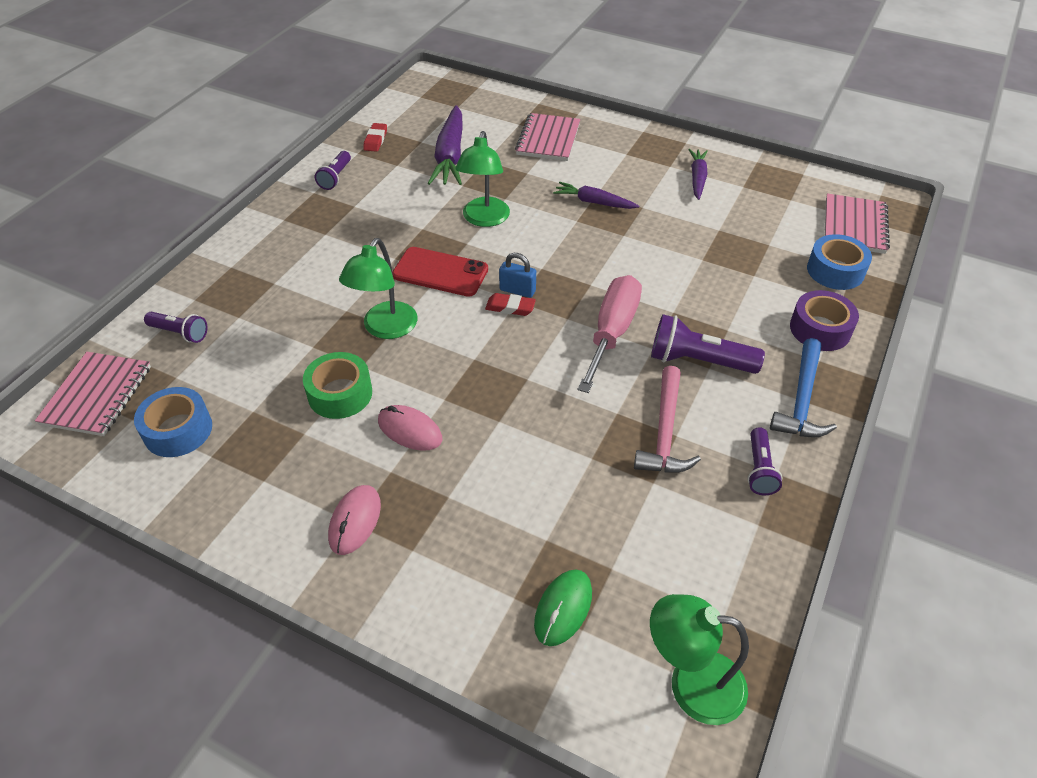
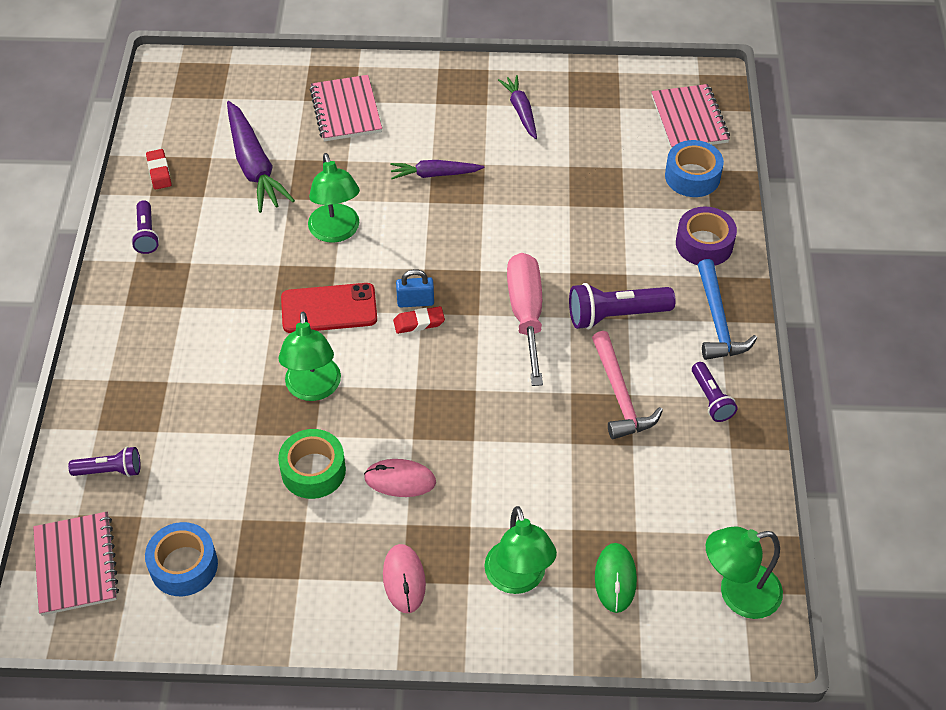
camera: 25 degrees left, 5 degrees up
(463, 566) = (518, 579): none -> green lamp

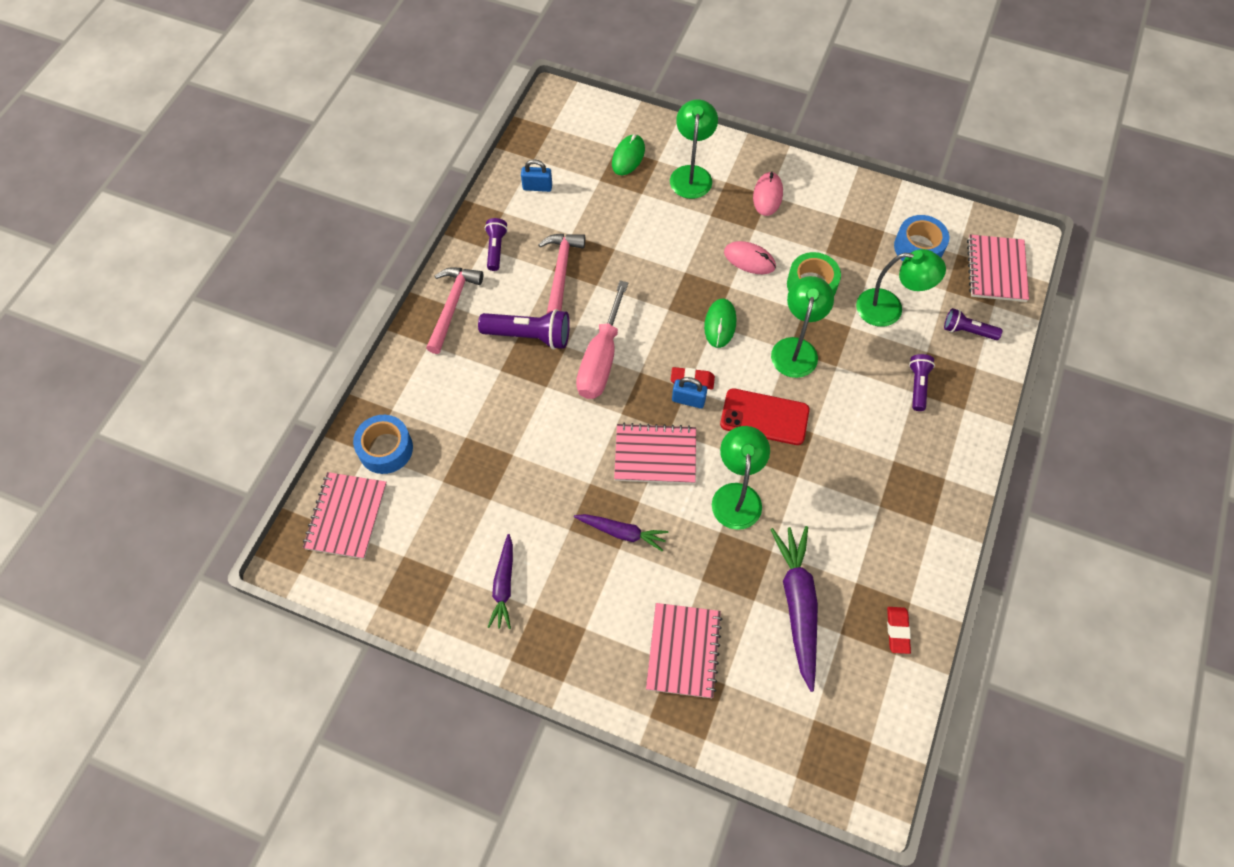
camera: 160 degrees left, 10 degrees up
(146, 234) = (918, 552): purple flashlight -> purple flashlight (918, 385)
(409, 390) = (720, 324): none -> green mouse
(429, 243) = (655, 455): none -> pink notebook
(704, 244) = (419, 376): purple tape -> none
(709, 494) = (537, 187): none -> blue padlock
(717, 321) = (452, 306): blue hammer -> pink hammer
(737, 594) = (555, 127): green lamp -> green lamp (889, 308)

